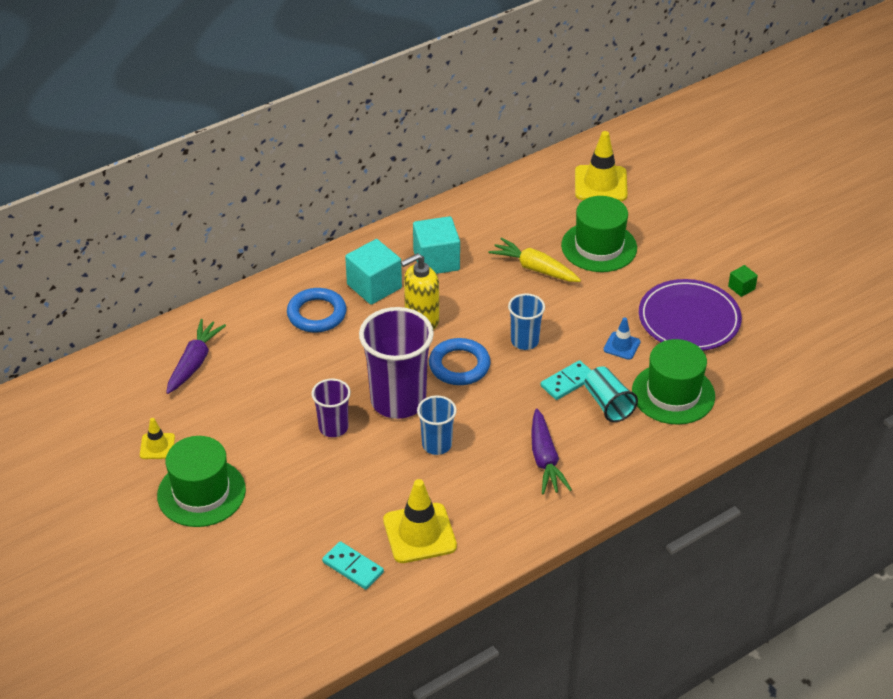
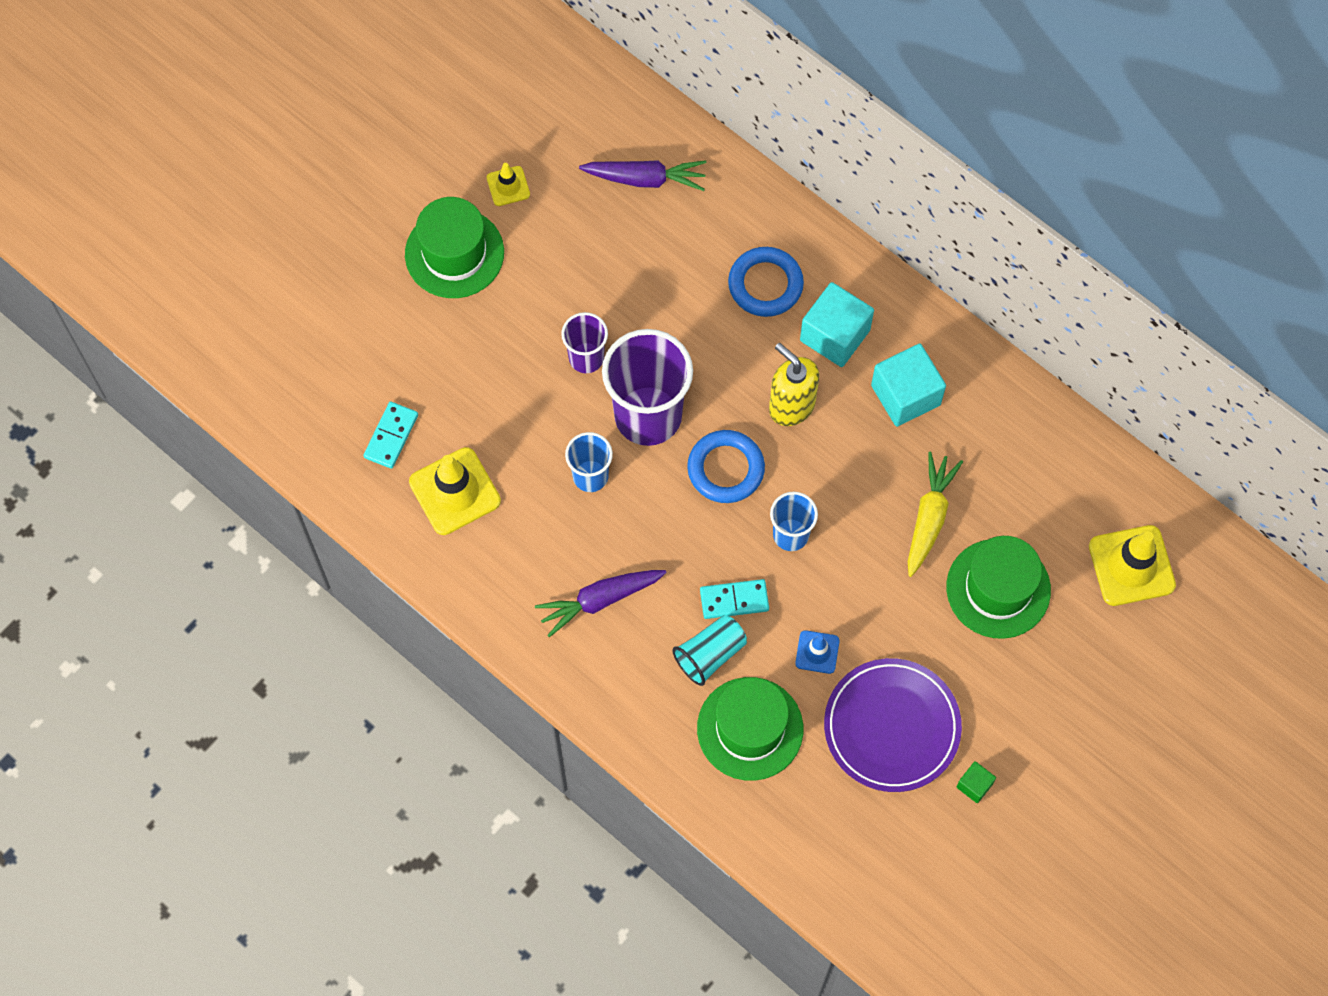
camera: 75 degrees right, 25 degrees up
(567, 382) = (734, 600): turquoise domino -> turquoise domino turned 45 degrees counterclockwise

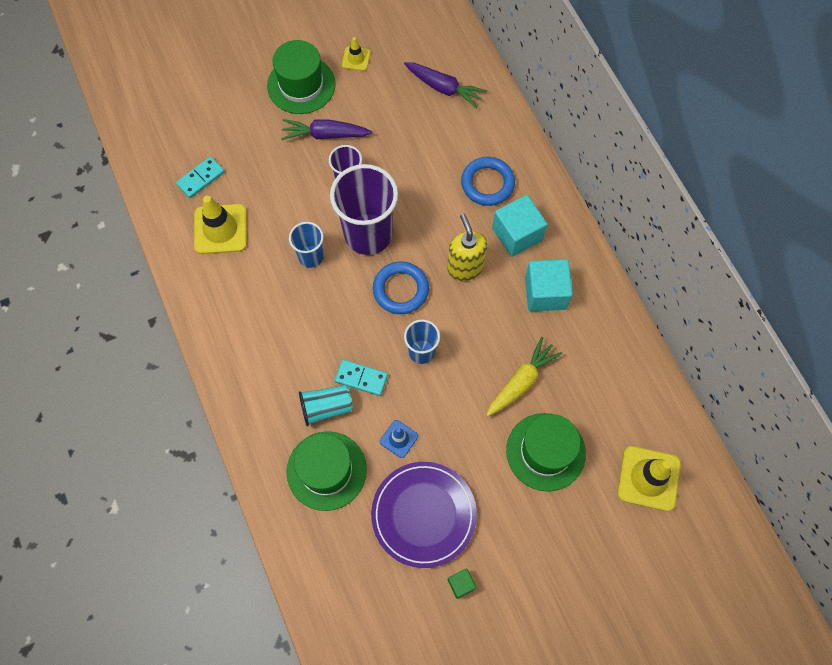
camera: 25 degrees right, 0 degrees up
(600, 600) = (273, 339): purple carrot -> purple carrot (325, 134)

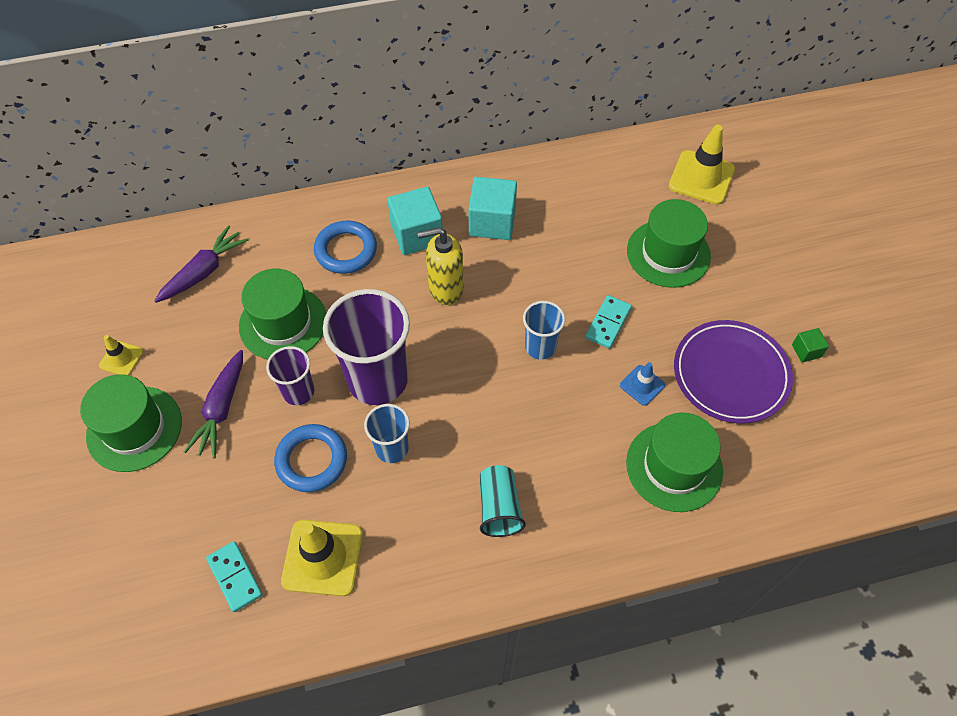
camera: 80 degrees left, 10 degrees down
(326, 407) = (596, 456): turquoise cup -> turquoise cup (499, 507)
(361, 378) = (564, 413): turquoise domino -> turquoise domino (608, 323)
(400, 290) = (459, 356): blue ring -> blue ring (312, 460)
(407, 155) = (283, 323): none -> green hat
(521, 381) = (589, 260): yellow carrot -> none

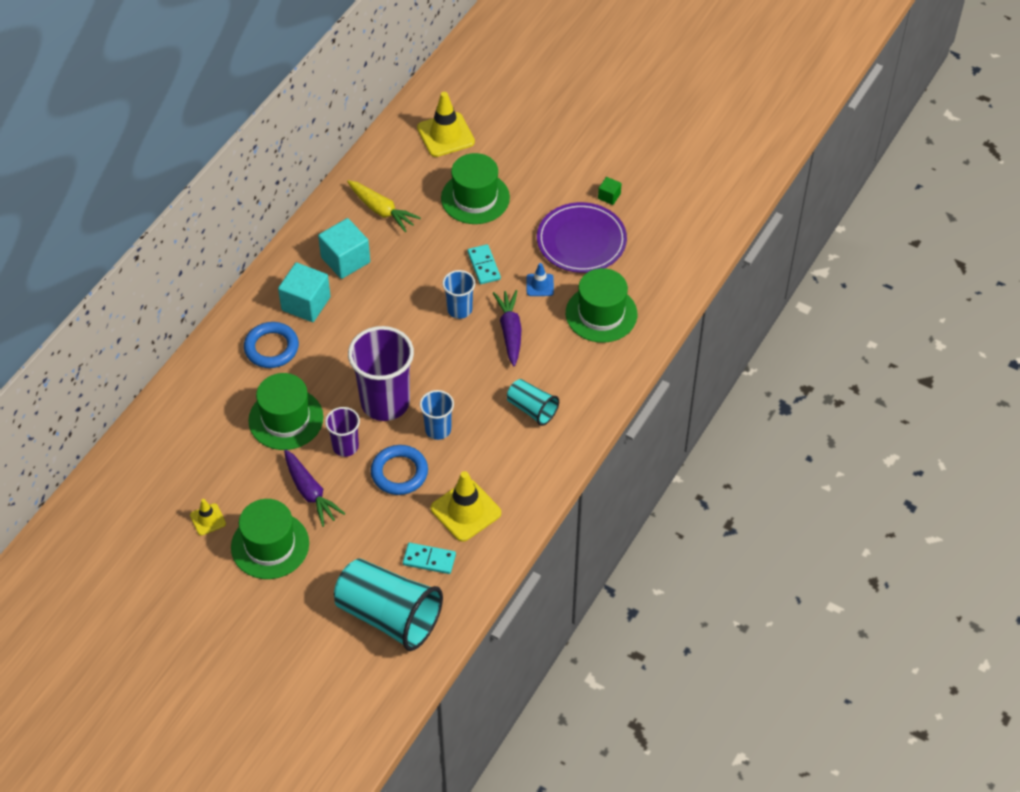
camera: 45 degrees left, 5 degrees down
(136, 600) = (389, 616): none -> turquoise cup
(204, 271) = (192, 432): purple carrot -> purple carrot (510, 331)
(445, 288) = (364, 321): yellow soap dispenser -> none
(571, 202) = (381, 210): none -> yellow carrot

